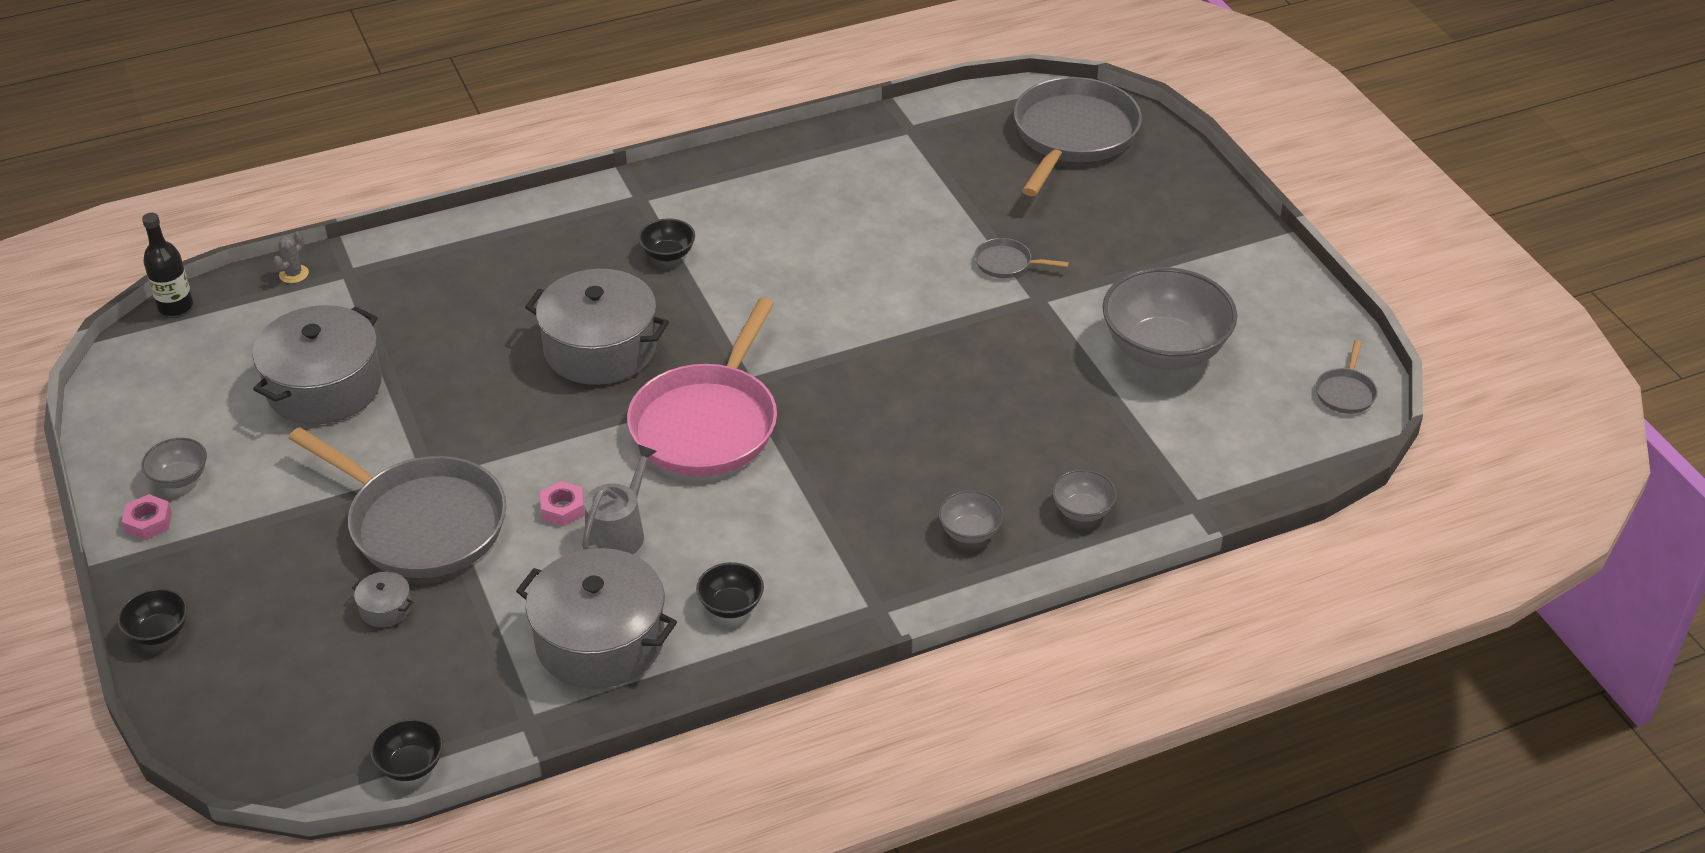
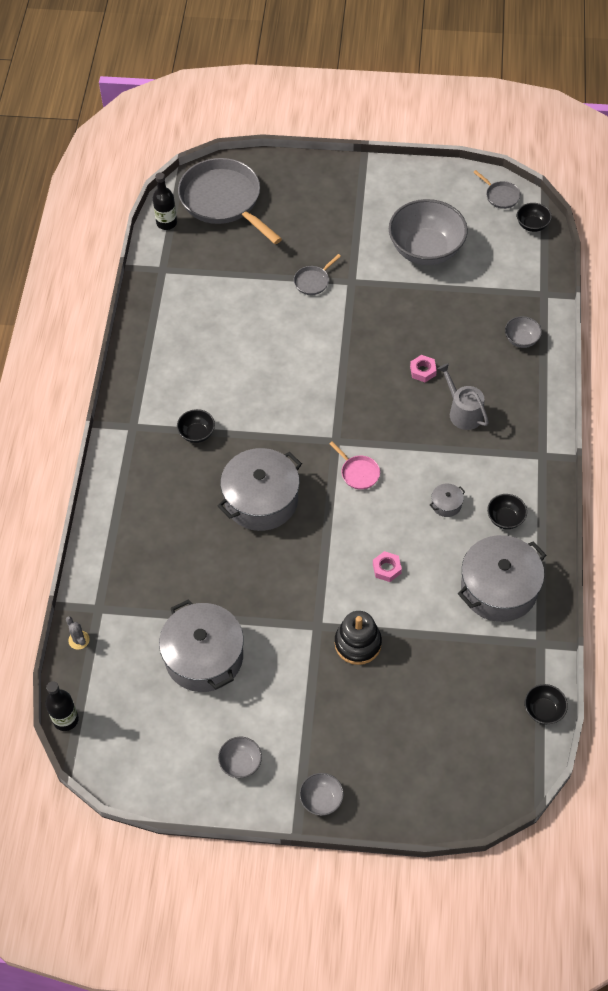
camera: 60 degrees left, 15 degrees up
(148, 522) = (271, 792): pink nut -> pink nut (423, 371)
(158, 632) = (372, 811): black bowl -> black bowl (532, 225)
(385, 608) = (418, 685): grey pot -> grey pot (446, 504)
(421, 523) = (358, 643): grey pan -> black stacking toy
(619, 532) = (421, 548): grey watering can -> grey watering can (463, 412)
(708, 423) = (358, 473): pink pan -> pink pan, size x0.42
(970, 532) = (510, 392): grey bowl -> grey bowl (321, 799)
(990, 104) = (166, 223): none -> black bottle

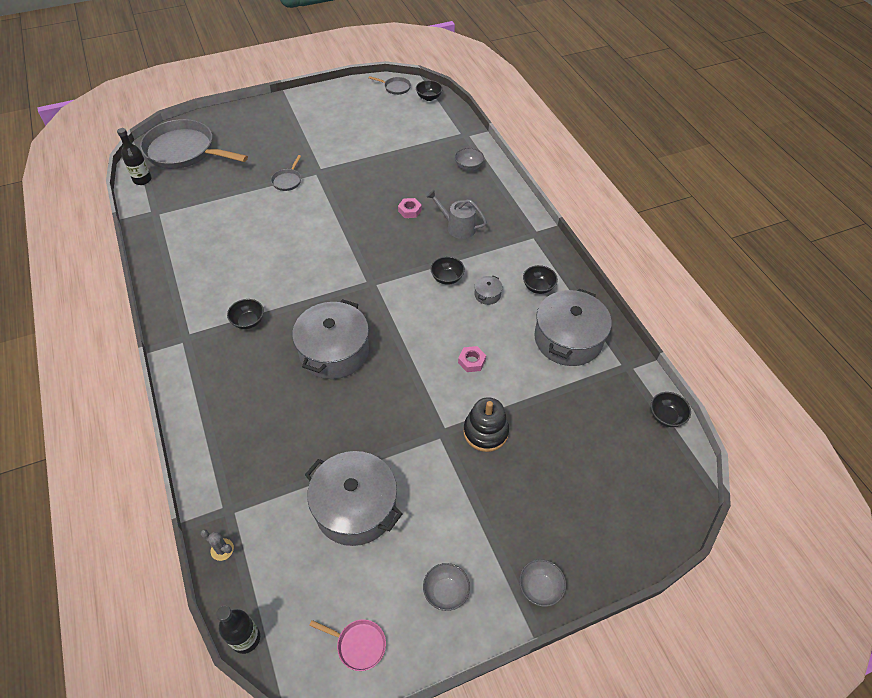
camera: 30 degrees left, 5 degrees down
(358, 473) = (404, 299): pink pan -> pink pan (358, 645)
(416, 468) = (447, 278): none -> black bowl
(426, 250) = (362, 134): grey bowl -> none

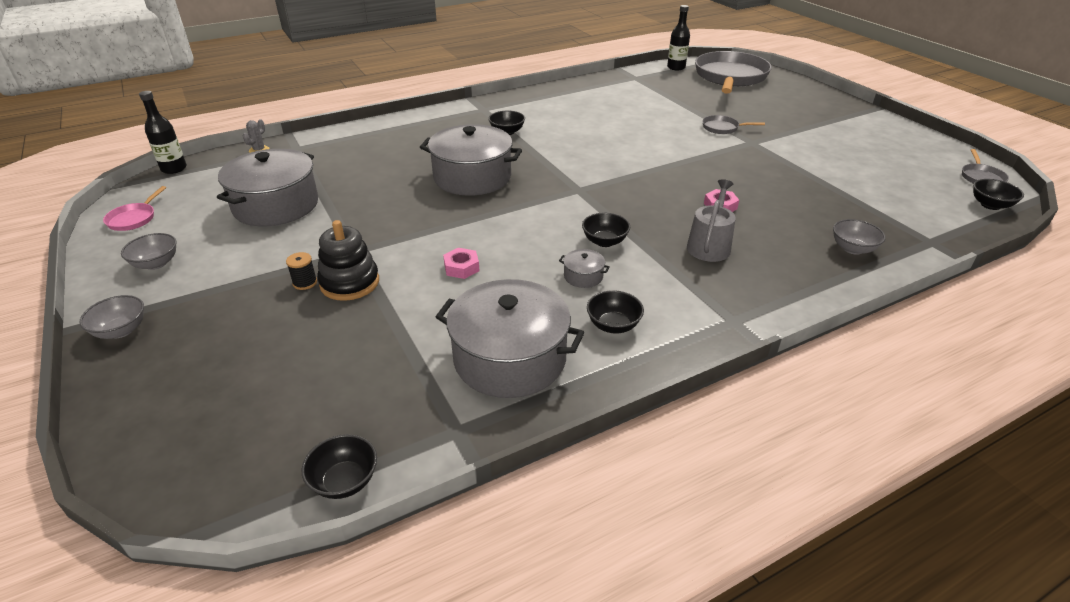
camera: 85 degrees right, 15 degrees down
(483, 463) = (305, 283): none -> black spool

